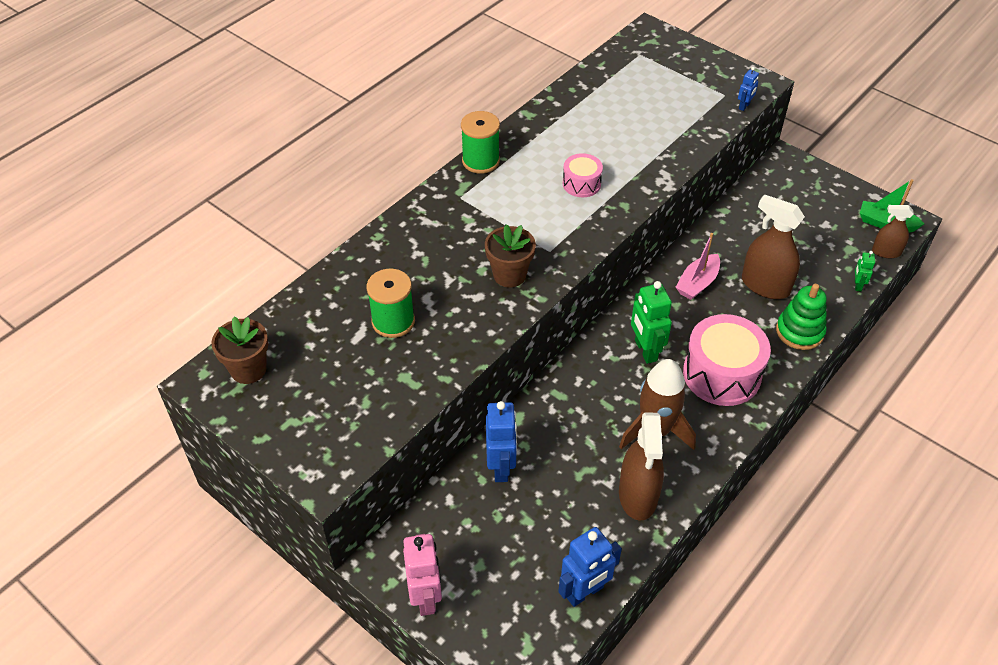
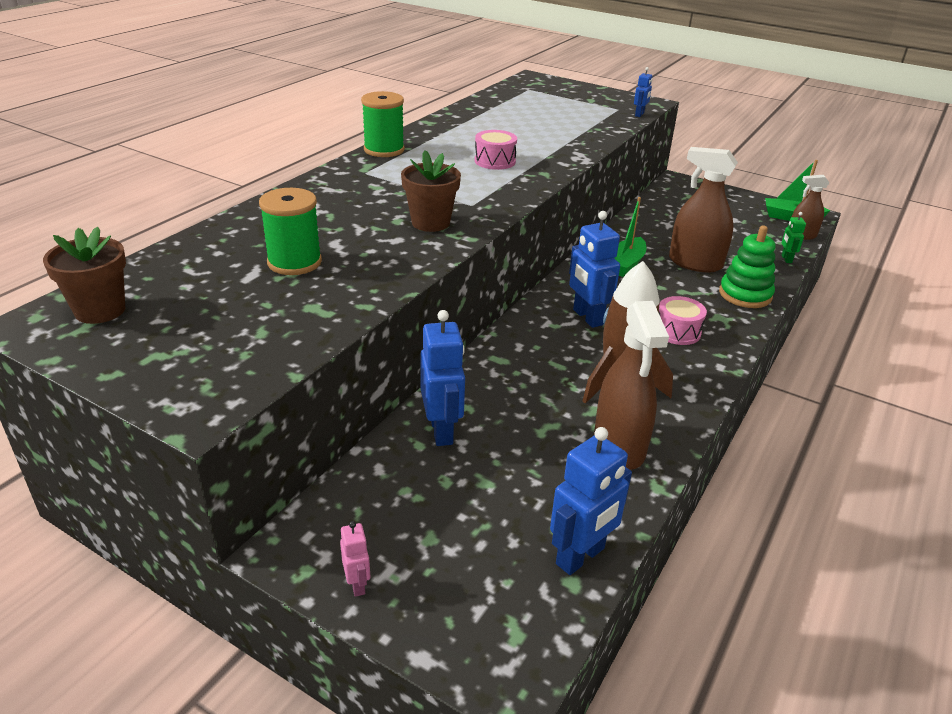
camera: 10 degrees left, 15 degrees down
(426, 597) = (357, 584): pink robot -> pink robot, size x0.51
(645, 350) = (587, 317): green robot -> blue robot
(697, 283) = (625, 264): pink boat -> green boat
(721, 374) = (677, 331): pink drum -> pink drum, size x0.52

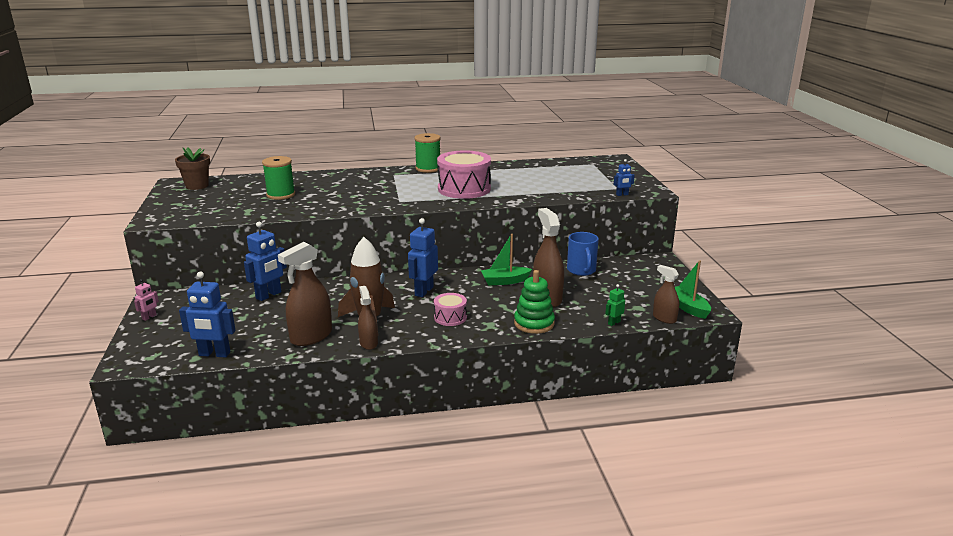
camera: 50 degrees right, 10 degrees down
(430, 223) = (363, 201): brown flower pot -> none
(495, 161) = (464, 189): pink drum -> pink drum, size x1.92
(653, 220) = (581, 270): none -> blue mug
(685, 411) = (368, 343): none -> brown spray bottle

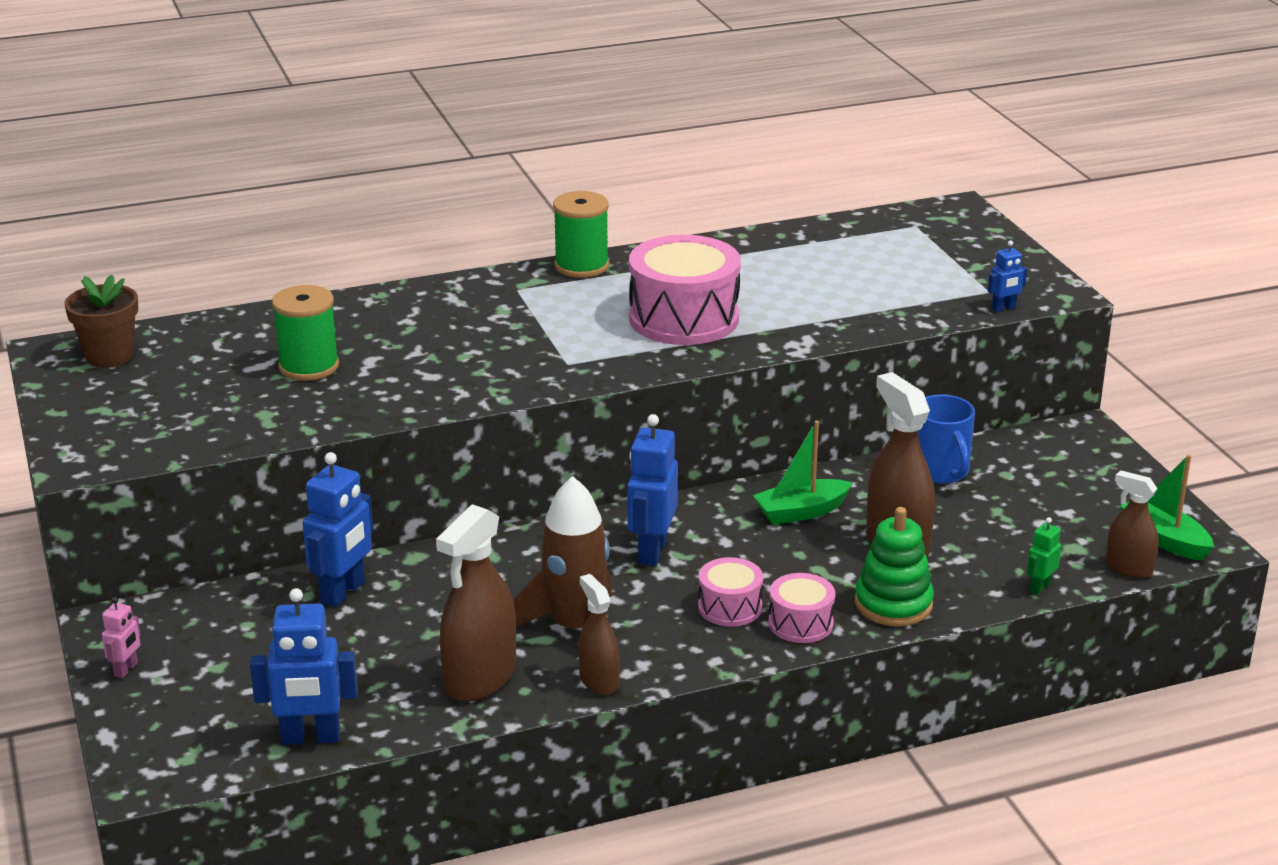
camera: 10 degrees left, 5 degrees up
(482, 327) = (800, 623): none -> pink drum

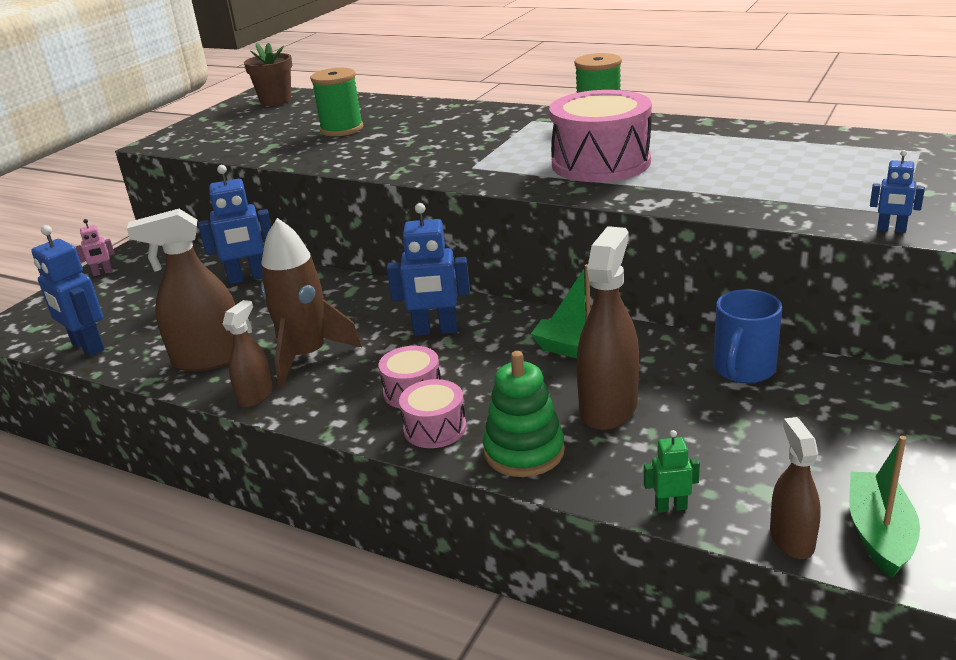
camera: 50 degrees right, 0 degrees up
(651, 551) = (435, 331): blue robot -> blue robot turned 150 degrees counterclockwise

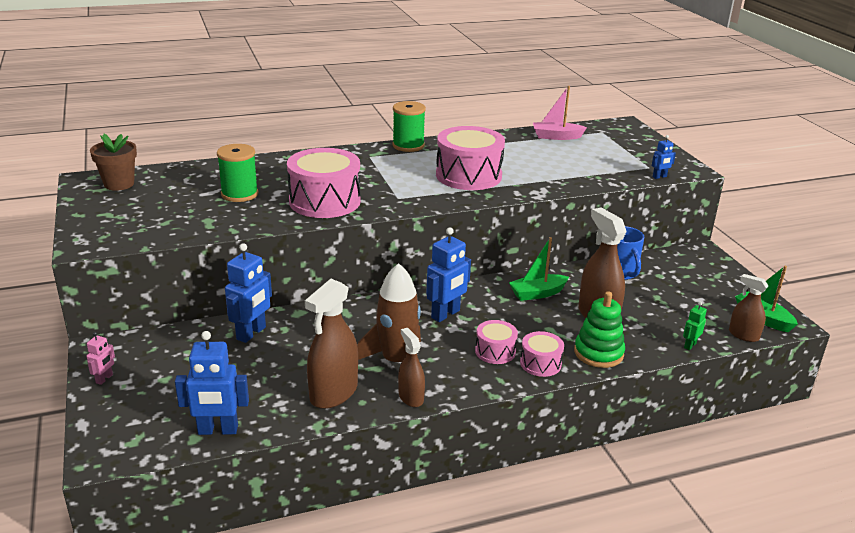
camera: 50 degrees left, 0 degrees up
(396, 153) = (325, 201): none -> pink drum
(826, 143) = (556, 137): none -> pink boat

